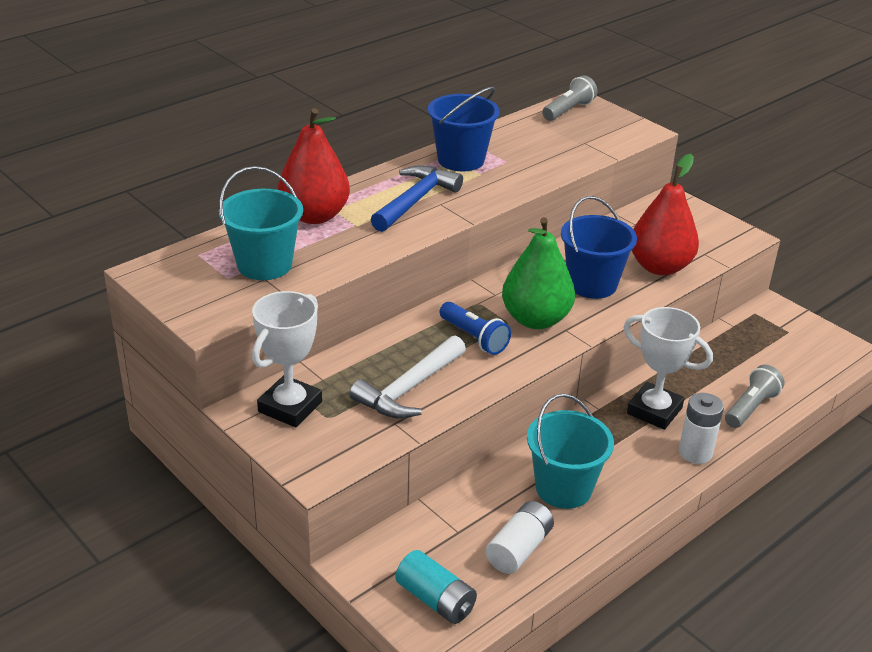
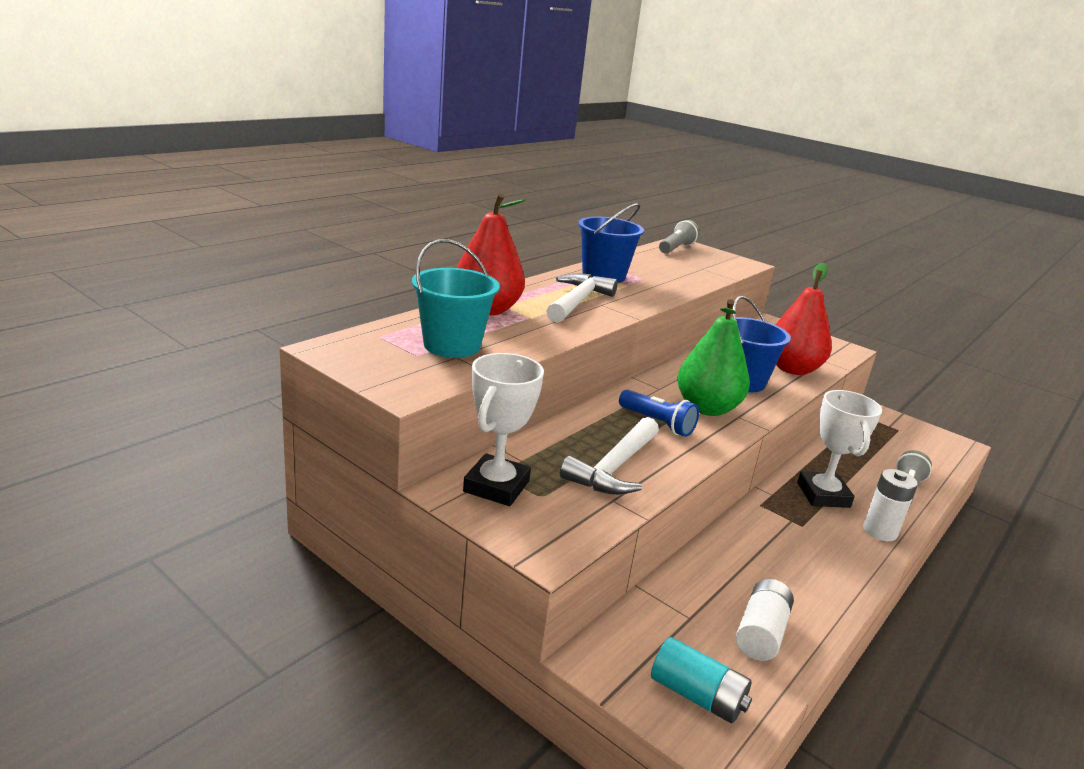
camera: 10 degrees left, 10 degrees down
(415, 200) = (578, 301): blue hammer -> white hammer
(563, 488) = (775, 568): turquoise bucket -> none
(654, 411) = (823, 495): white trophy -> white trophy turned 60 degrees clockwise

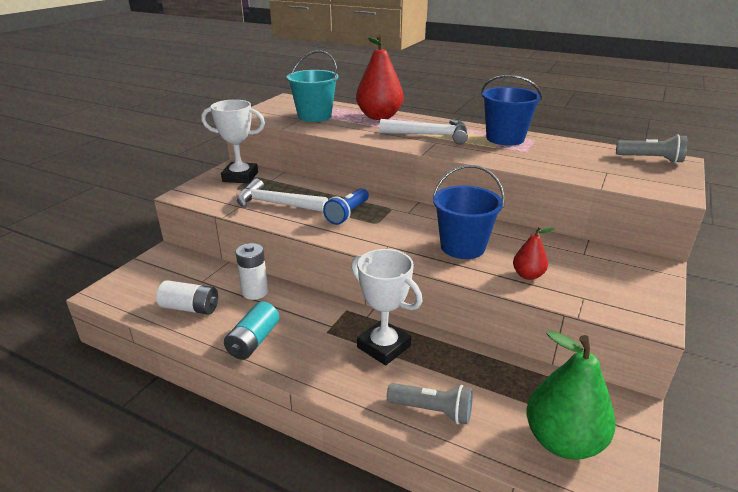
camera: 80 degrees right, 5 degrees up
(697, 695) = (137, 285): turquoise battery -> turquoise battery (253, 341)
(707, 408) = (390, 232): green pear -> green pear (562, 441)
(792, 369) = (528, 275): red pear -> red pear, size x0.50
(823, 495) = (383, 346): white trophy -> white trophy turned 60 degrees clockwise
(880, 531) = (340, 380): white battery -> white battery (255, 292)

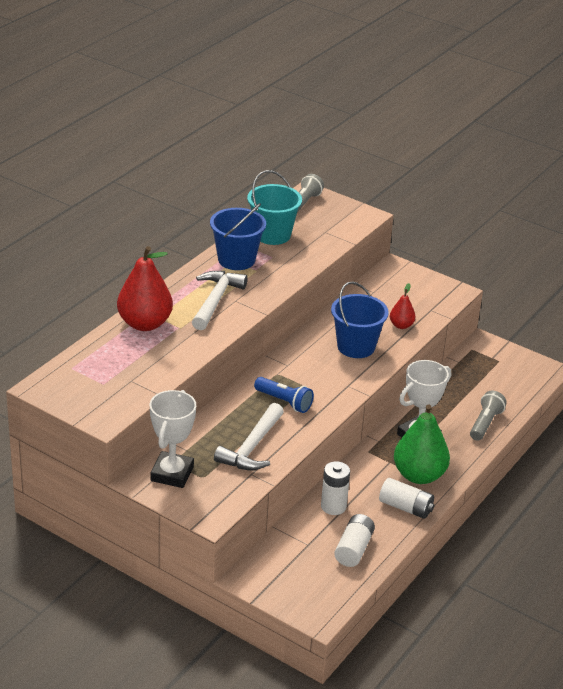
camera: 85 degrees left, 5 degrees up
(253, 341) = (405, 507): turquoise battery -> white battery
(314, 116) = (126, 369): turquoise bucket -> turquoise bucket (272, 235)
(562, 441) = (510, 376): green pear -> green pear (419, 475)

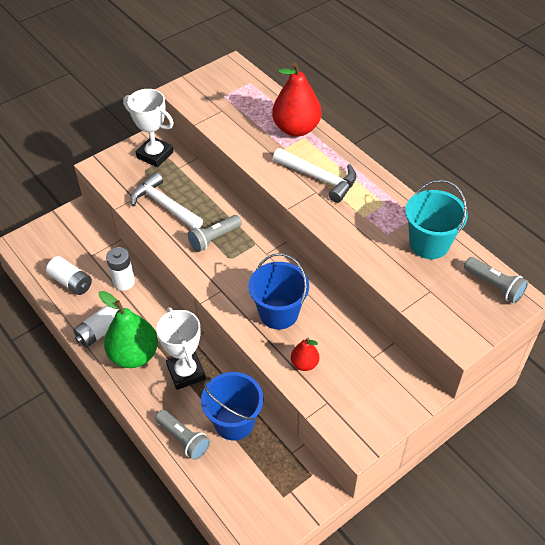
camera: 110 degrees right, 15 degrees up
(236, 260) = (386, 206): blue bucket -> blue bucket (234, 422)
(284, 402) = (214, 239): blue flashlight -> grey flashlight

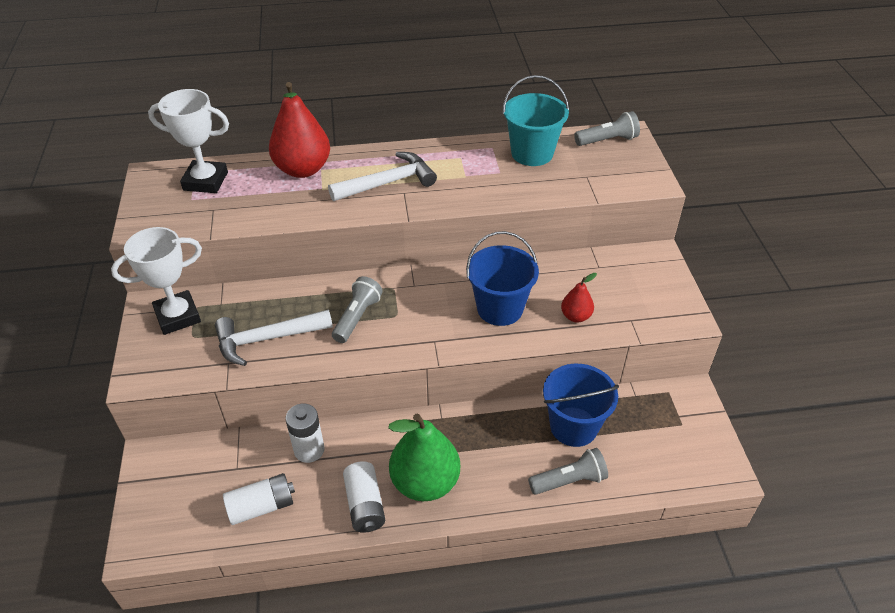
camera: 60 degrees left, 5 degrees down
(186, 372) = (483, 442): white trophy -> white trophy (205, 181)
(214, 239) = (357, 317): grey flashlight -> grey flashlight turned 150 degrees counterclockwise

